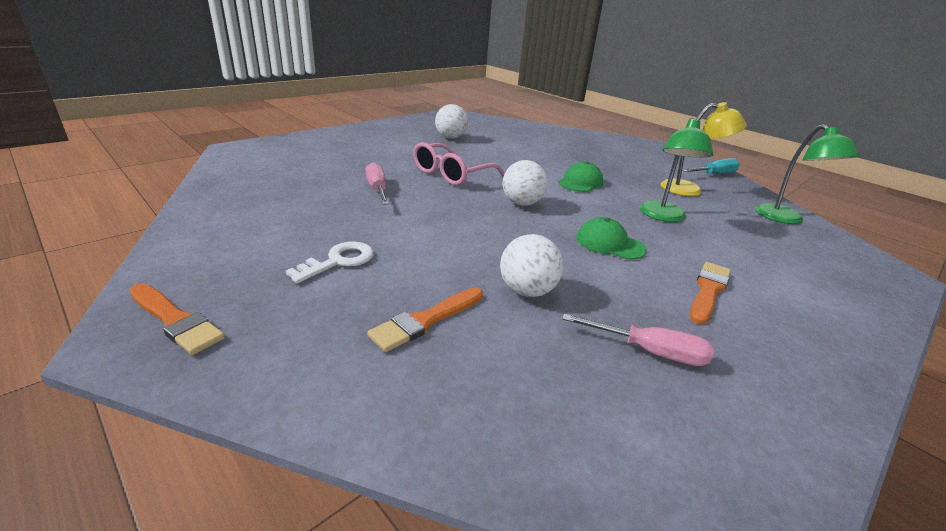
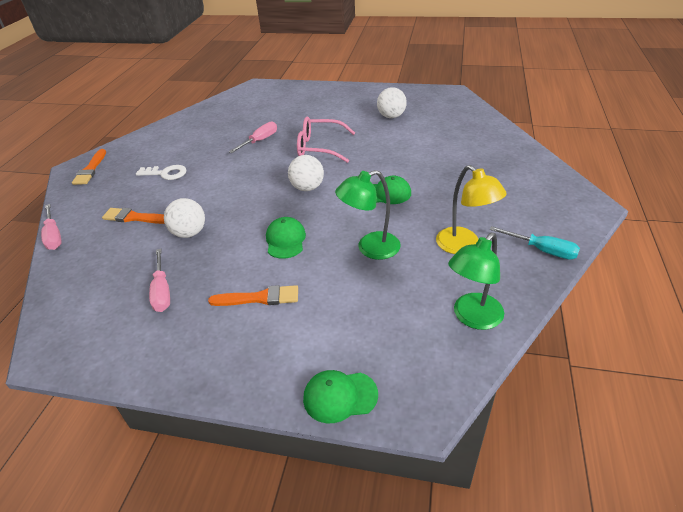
camera: 60 degrees right, 10 degrees up
(356, 430) = (54, 236): none -> pink screwdriver
(882, 301) = (340, 396): none -> green cap

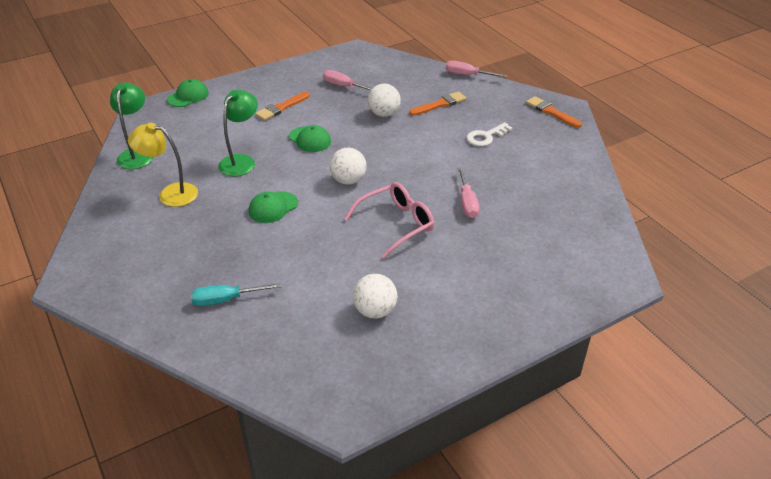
camera: 135 degrees right, 0 degrees up
(542, 250) = (104, 217): turquoise screwdriver -> turquoise screwdriver (226, 300)

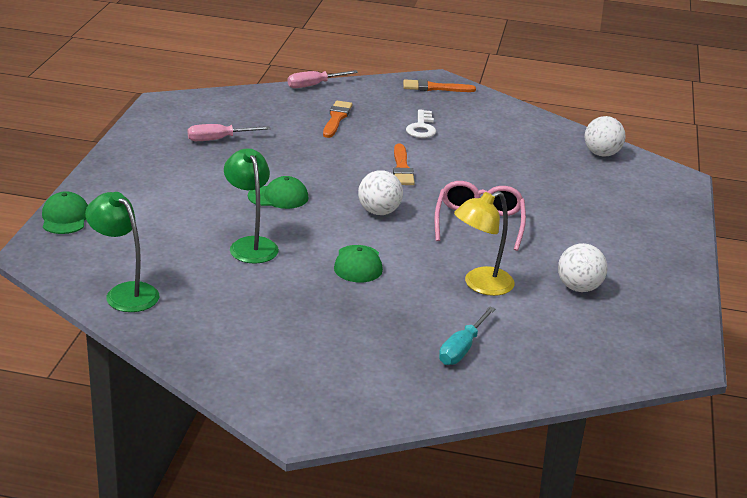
camera: 50 degrees left, 10 degrees down
(170, 193) = (239, 305): yellow lamp -> yellow lamp (480, 285)
(281, 107) = (193, 183): orange brush -> orange brush (402, 168)
(384, 114) = (303, 147): white ball -> white ball (601, 154)
(467, 202) = (499, 182): pink screwdriver -> none

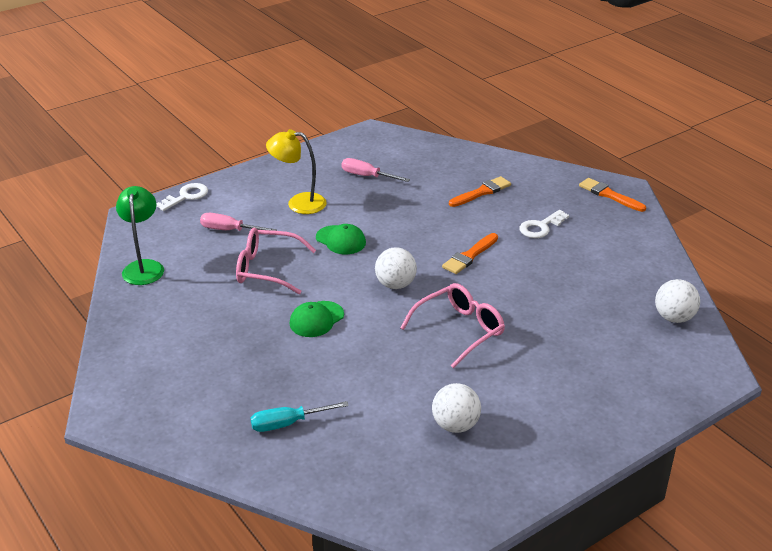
camera: 45 degrees right, 5 degrees up
(65, 217) = (186, 196): green cap -> white key
(251, 245) = (267, 269): green lamp -> pink glasses
(314, 85) = (507, 156): pink screwdriver -> pink screwdriver (229, 230)
(480, 285) = (379, 381): yellow lamp -> yellow lamp (298, 203)

